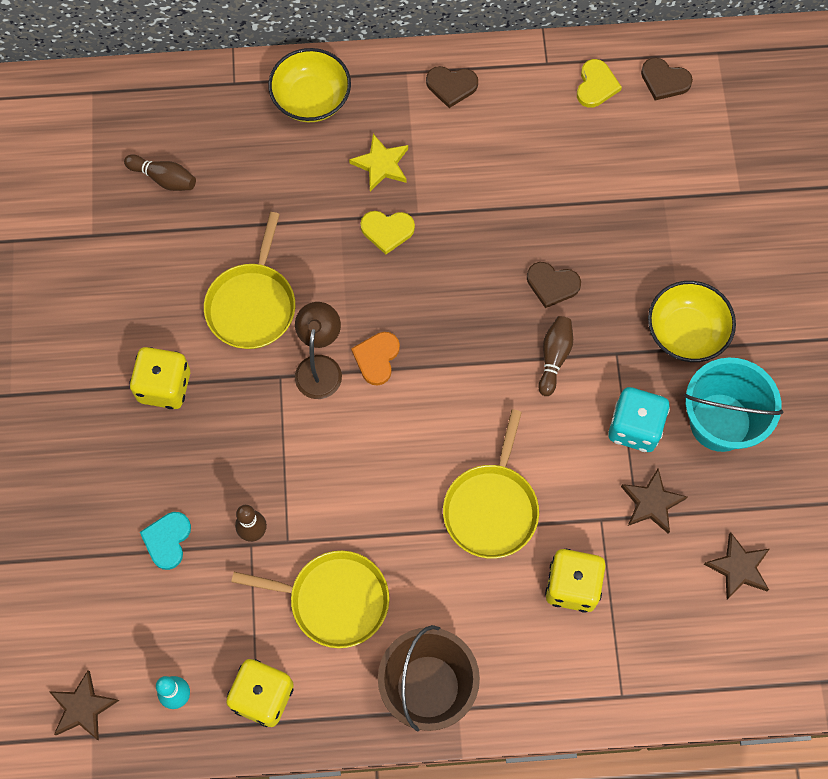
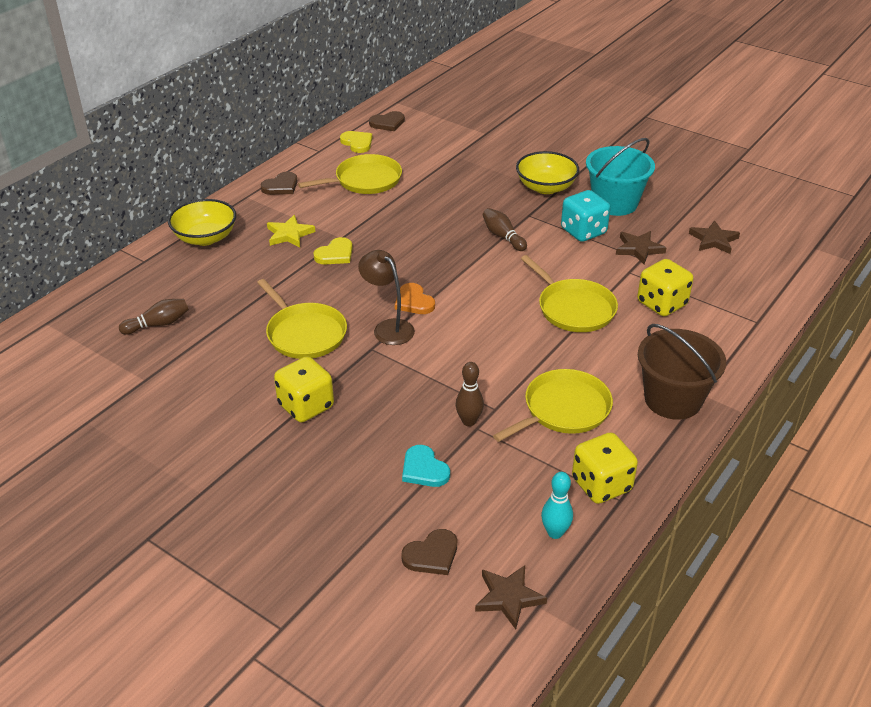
camera: 50 degrees left, 30 degrees down
(533, 151) = (365, 180): none -> yellow pan
(552, 285) = (456, 215): brown heart -> brown heart (432, 555)

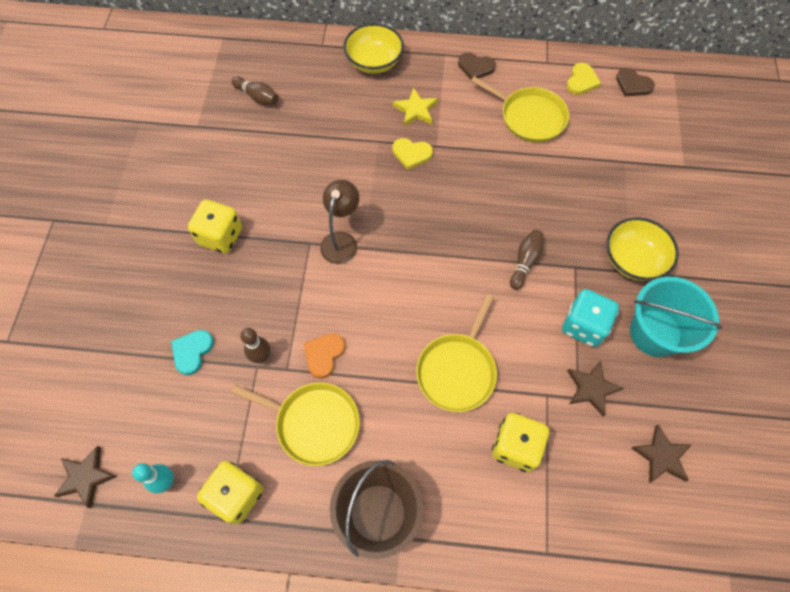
camera: 60 degrees right, 25 degrees up
(304, 333) = (300, 189): yellow pan -> none
(414, 301) = (386, 241): orange heart -> orange heart (324, 355)
(432, 555) = (107, 402): brown heart -> none

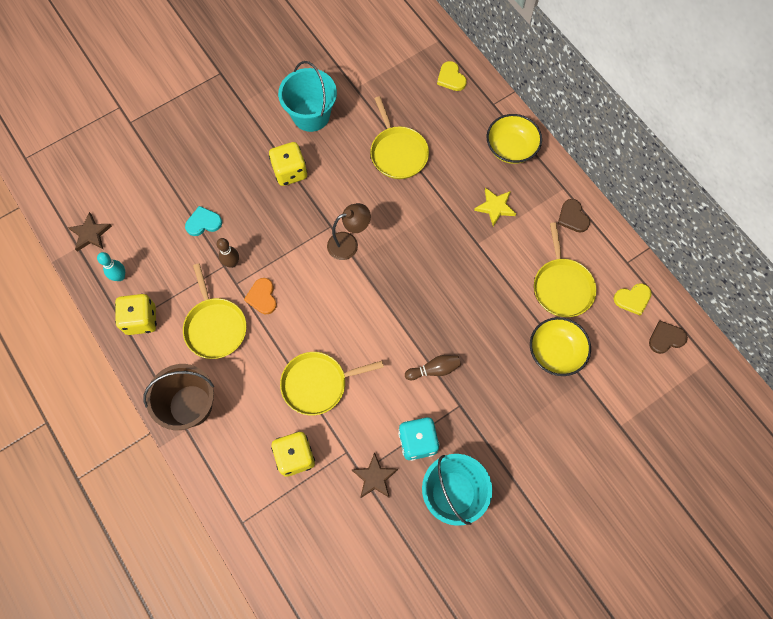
camera: 50 degrees right, 5 degrees up
(183, 178) = (311, 115): none -> turquoise bucket
(257, 97) = (411, 103): brown bowling pin -> none
(293, 140) = (398, 153): none -> yellow pan
(324, 355) = (262, 297): orange heart -> orange heart turned 90 degrees counterclockwise
(411, 154) = (455, 233): yellow heart -> yellow heart (451, 78)
(633, 84) = (666, 338): brown heart -> brown heart turned 75 degrees clockwise
(633, 260) = (500, 441): yellow bowl -> yellow bowl (555, 352)
(661, 456) = (362, 554): brown star -> none

